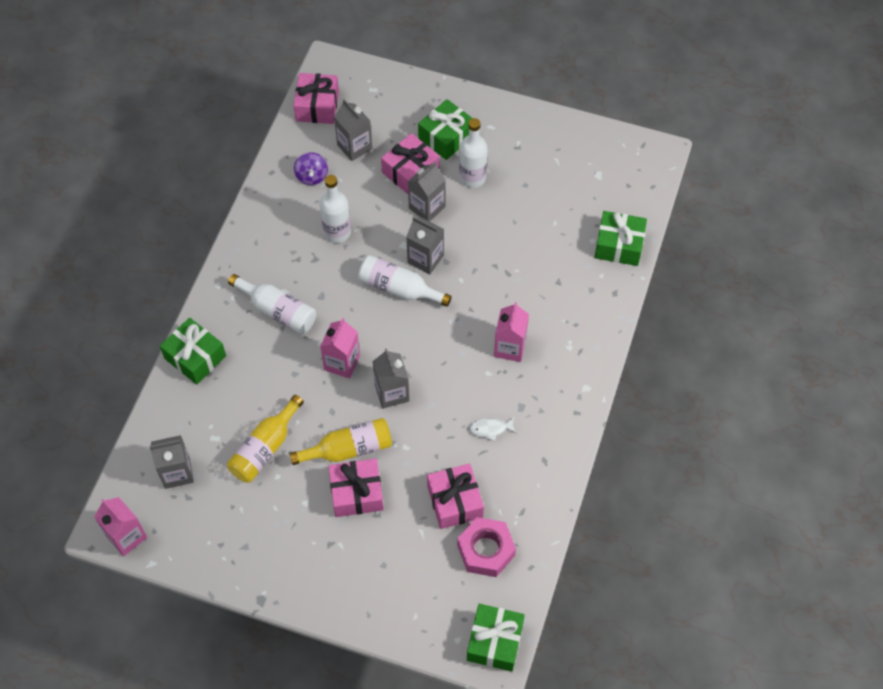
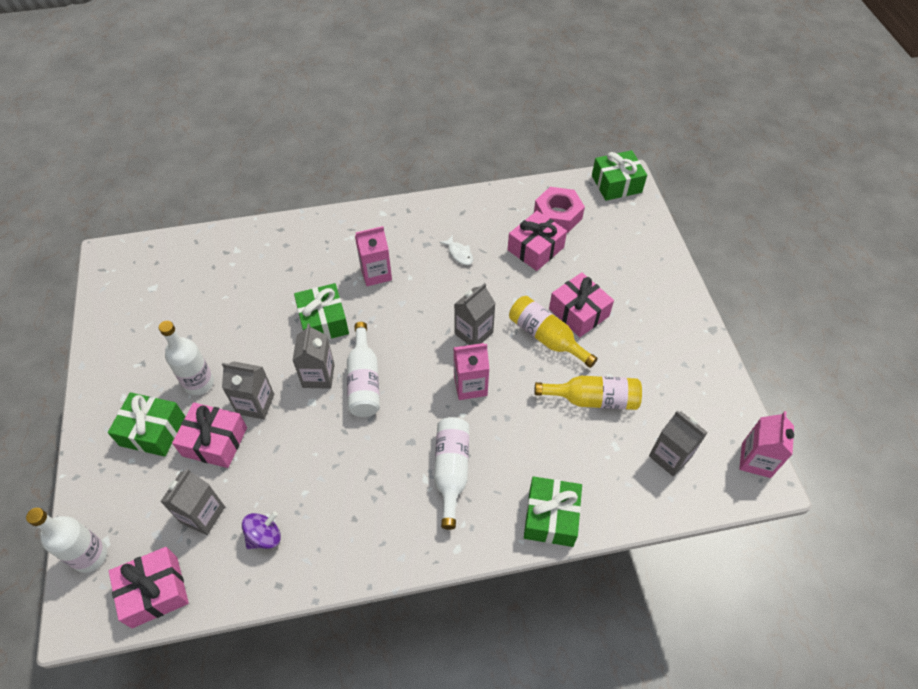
camera: 120 degrees left, 5 degrees down
(337, 232) = (327, 469): white bottle -> white bottle (90, 556)
(619, 245) = (228, 244): green gift -> green gift (323, 321)

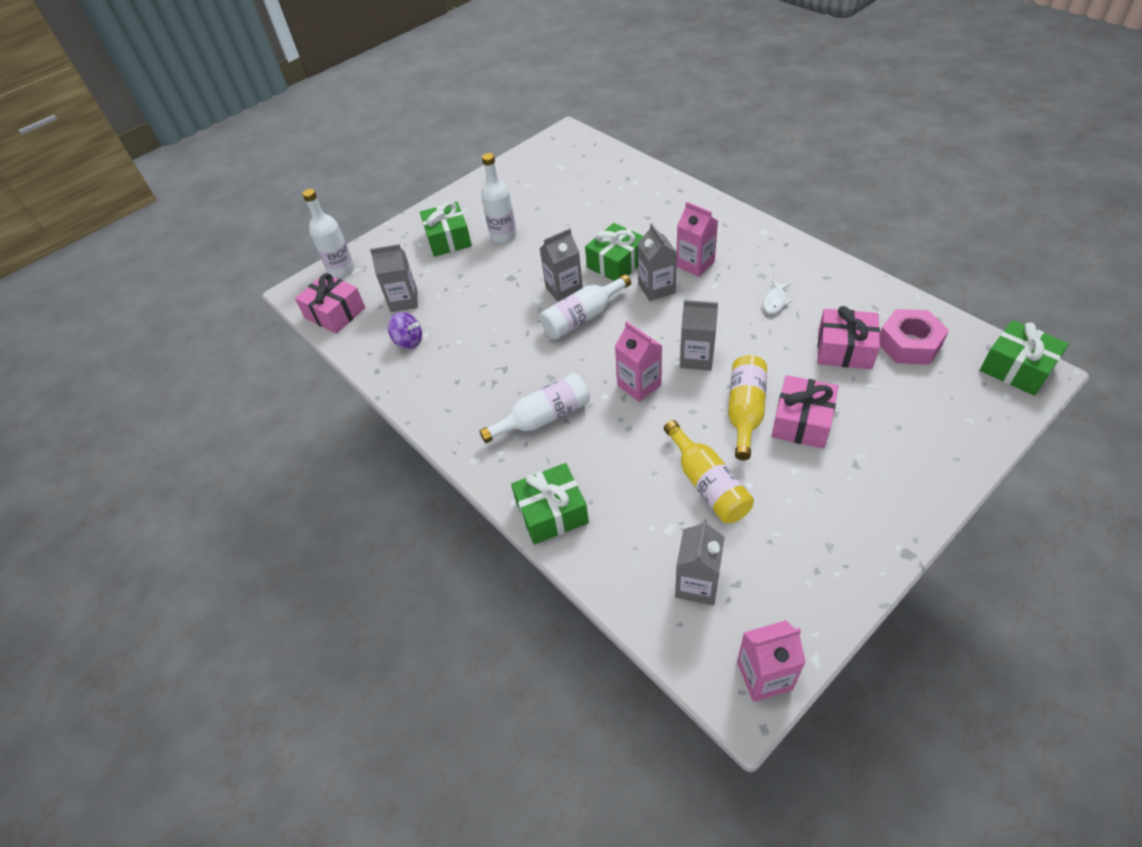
camera: 65 degrees right, 5 degrees down
(215, 441) = (463, 272): pink gift -> none
(255, 404) = (510, 273): grey carton -> grey carton (656, 288)

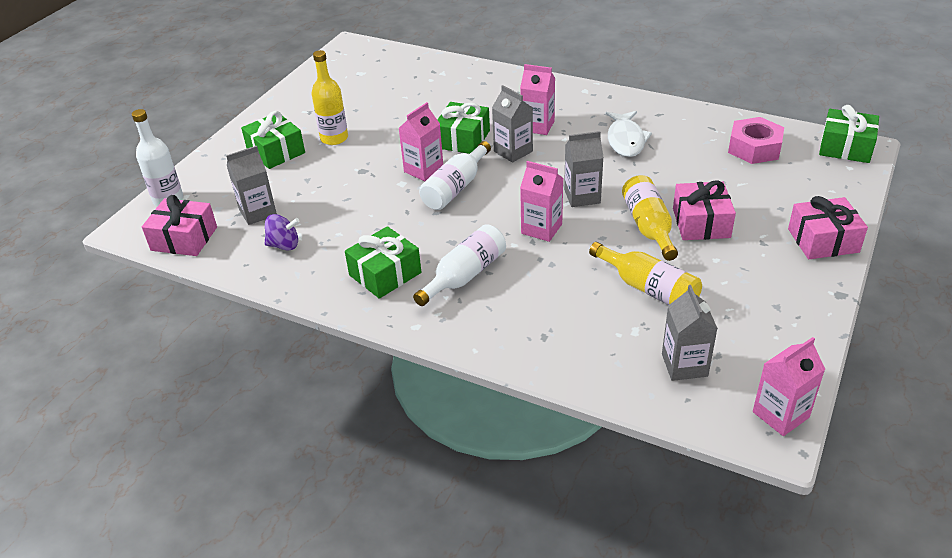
camera: 25 degrees left, 10 degrees down
(503, 236) = (334, 138): white bottle -> yellow bottle
(552, 512) = (518, 348): green gift -> green gift (385, 274)
(564, 290) = (423, 170): grey carton -> pink carton
(775, 301) = (626, 140): white fish -> white fish, size x1.80
(844, 349) = (705, 163): pink gift -> pink gift (823, 240)

